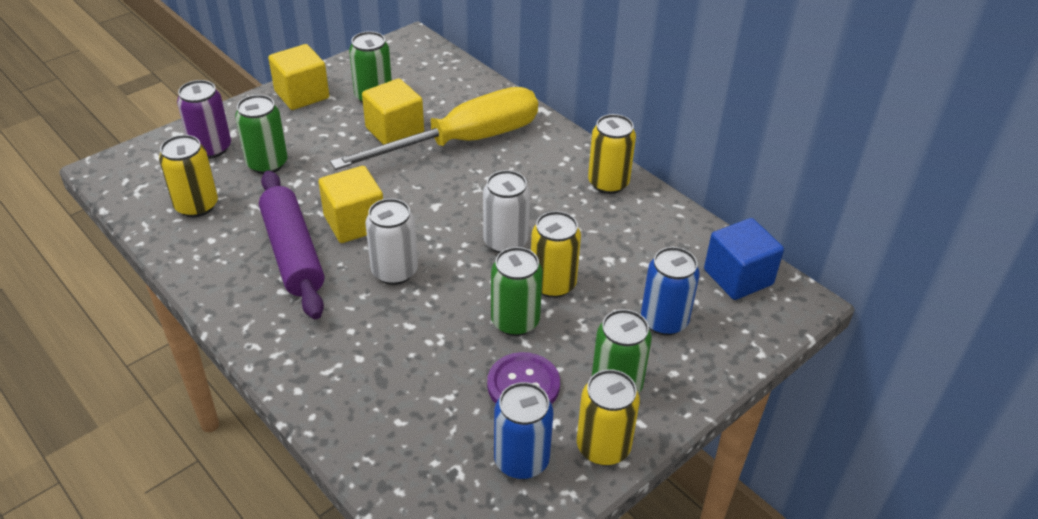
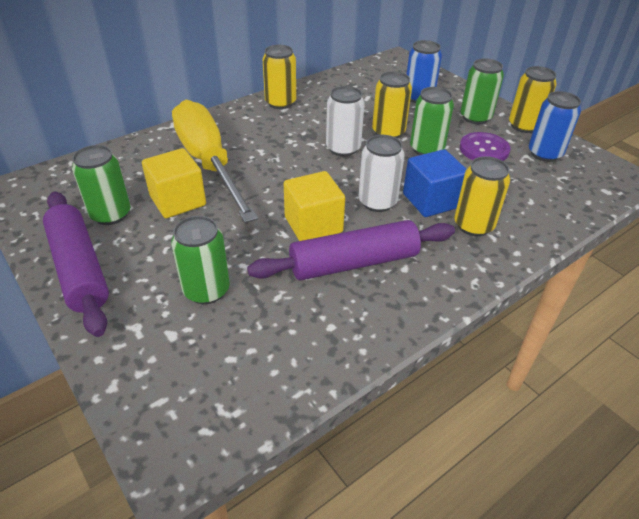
camera: 85 degrees left, 0 degrees up
(196, 206) = (271, 345): yellow can -> yellow can (473, 225)
(211, 148) = (161, 343): purple can -> none
(302, 95) = (79, 269): yellow cube -> purple rolling pin
(738, 277) = (378, 71): blue cube -> blue cube (431, 200)

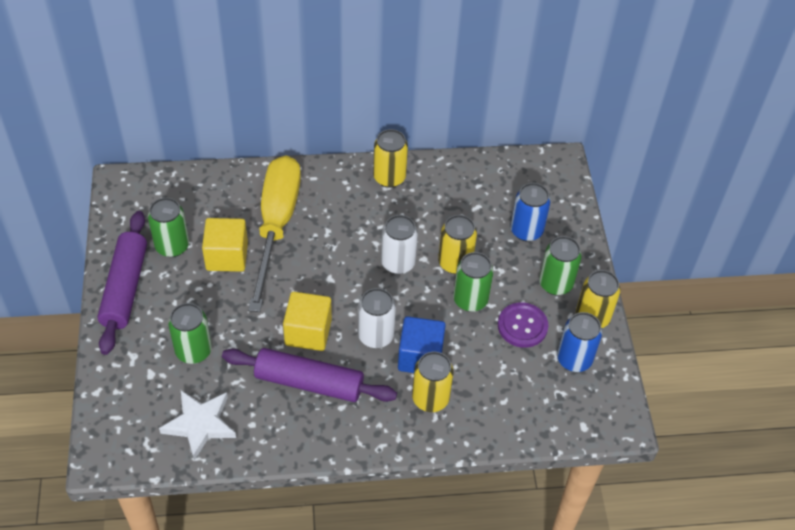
camera: 30 degrees right, 10 degrees up
(273, 356) = (200, 424): none -> white star

